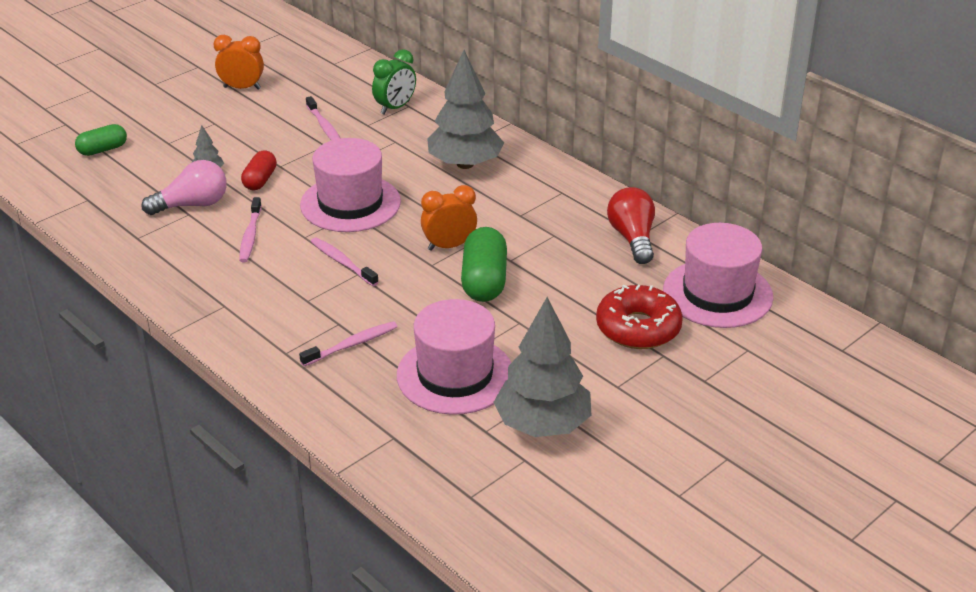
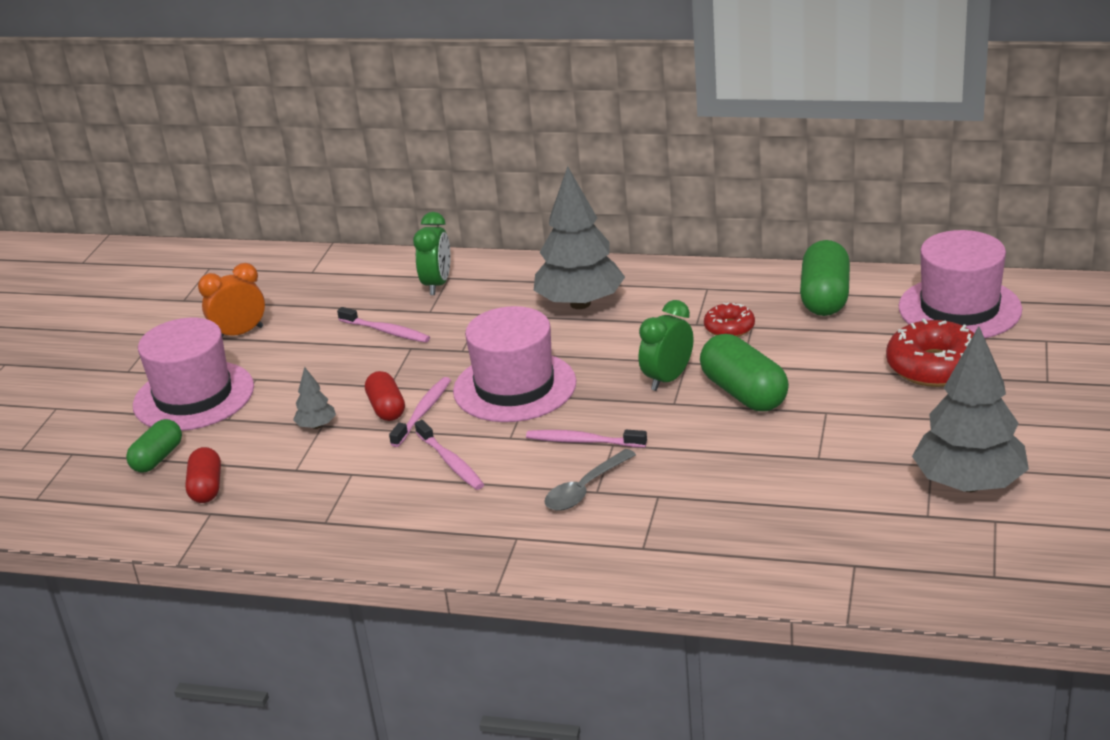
camera: 30 degrees left, 5 degrees down
(104, 182) = (206, 488): none -> red capsule
(193, 205) = (344, 463): pink light bulb -> none
(302, 295) = (585, 489): none -> grey spoon
(352, 345) = (698, 507): pink toothbrush -> pink toothbrush (423, 412)
(449, 246) = (667, 379): orange clock -> green clock
(455, 375) = (833, 483): pink hat -> pink hat (194, 396)
(537, 229) = (729, 328): none -> red donut
(632, 238) = (824, 297): red light bulb -> green capsule

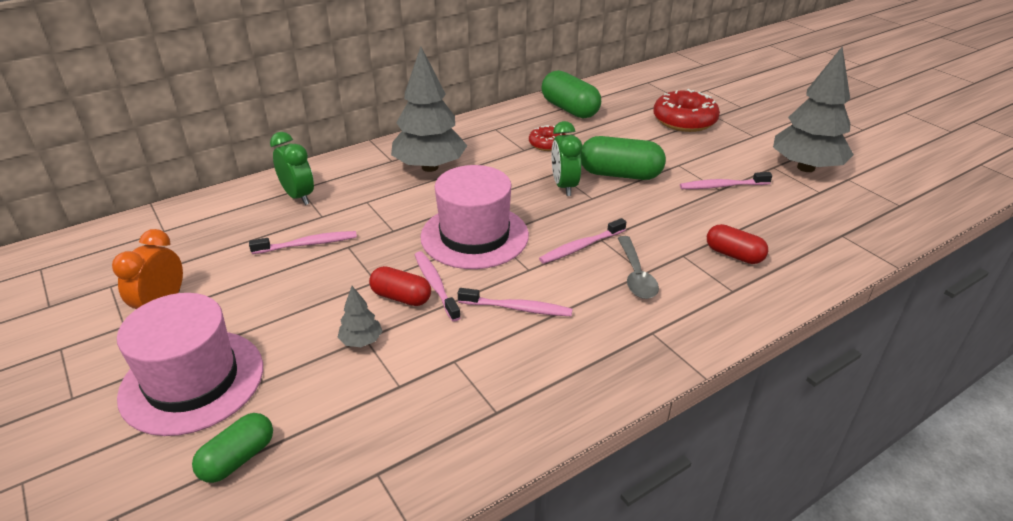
camera: 50 degrees left, 5 degrees up
(157, 458) = (238, 458): green capsule -> green capsule turned 60 degrees clockwise
(206, 488) = (336, 453): red capsule -> red capsule (734, 255)
(827, 455) = (722, 186): none -> pink toothbrush
(959, 308) = (643, 90): pink hat -> none

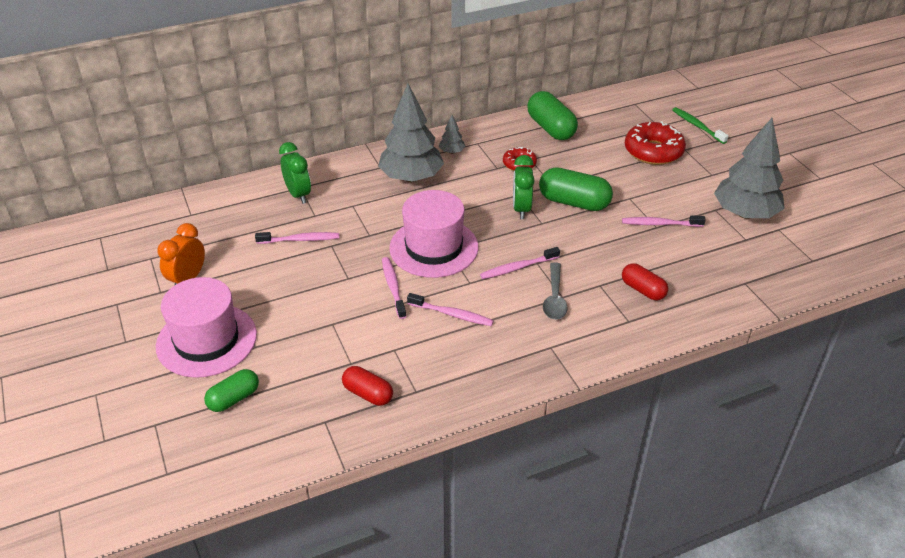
camera: 10 degrees right, 5 degrees up
(361, 341) = (329, 326): grey tree -> grey tree (452, 152)
(401, 297) = (365, 294): red capsule -> red capsule (368, 394)
(718, 95) = (697, 126): none -> green toothbrush

